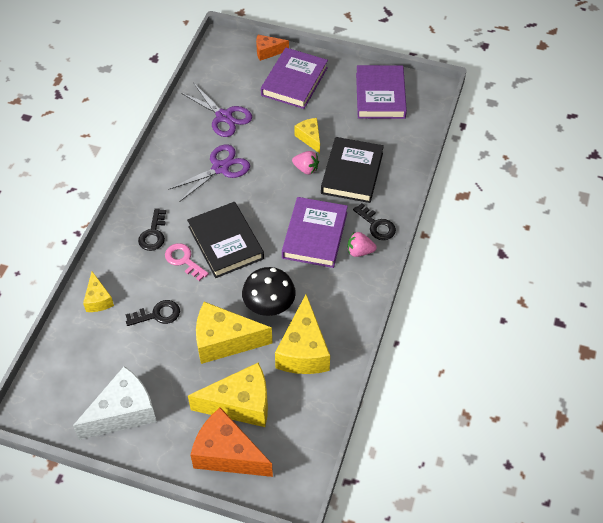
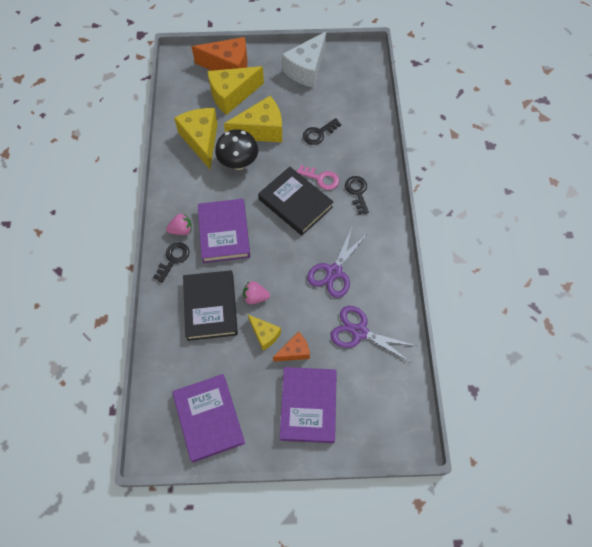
camera: 160 degrees right, 10 degrees up
(98, 299) = (367, 131): yellow cheese -> none
(268, 52) = (355, 441): orange cheese -> orange cheese (294, 351)
(376, 225) = (173, 259): black key -> black key turned 90 degrees clockwise

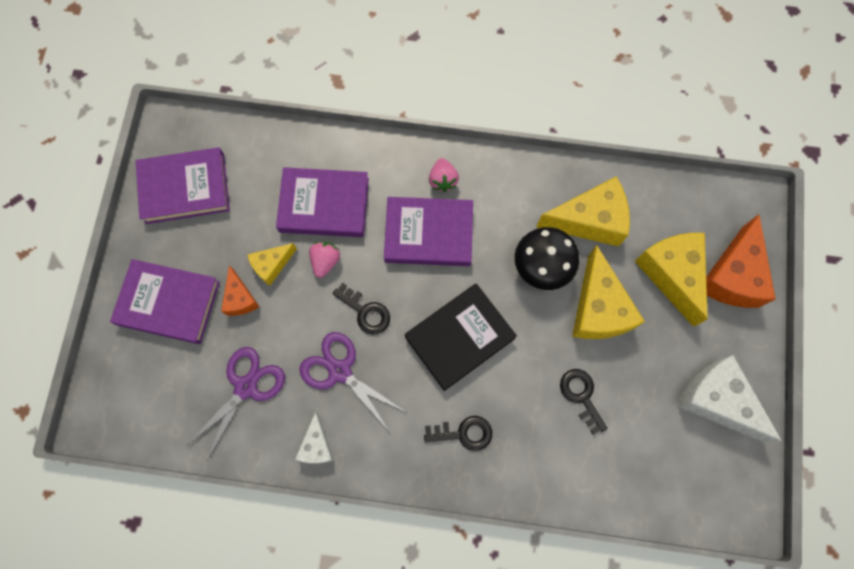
camera: 100 degrees right, 10 degrees up
(173, 259) = (401, 166): black key -> black key (365, 311)
(210, 307) = (324, 205): black book -> purple book
(321, 178) = (496, 383): pink key -> none
(387, 276) = (317, 445): none -> white cheese

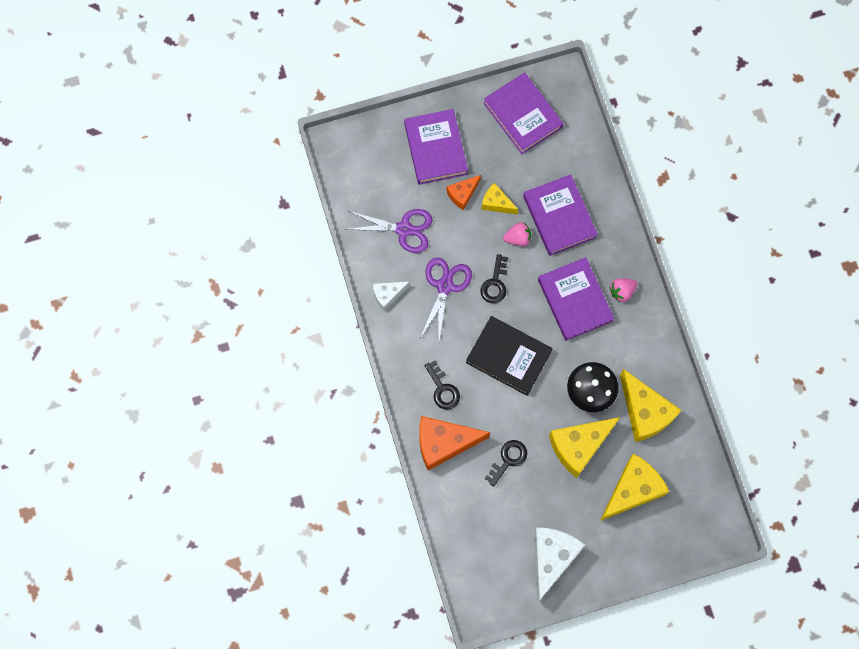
camera: 65 degrees right, 0 degrees up
(732, 276) = (654, 536): orange cheese -> orange cheese (444, 443)

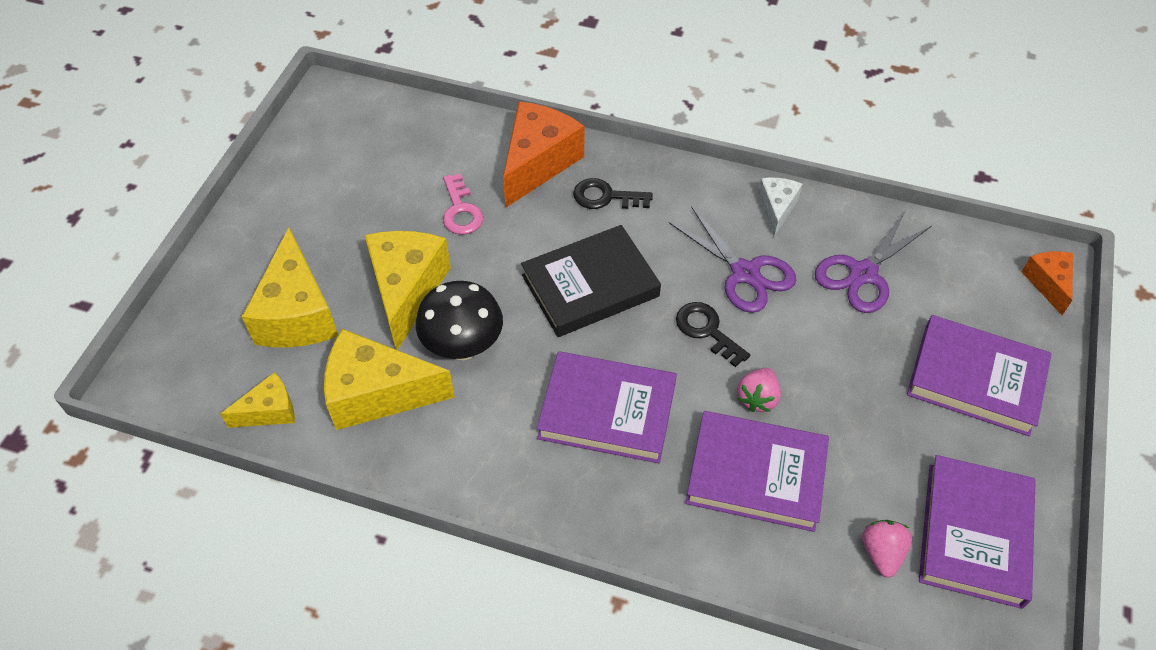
camera: 125 degrees right, 20 degrees down
(462, 194) = (876, 370): orange cheese -> orange cheese (1048, 283)
(496, 203) = (834, 404): yellow cheese -> yellow cheese (269, 411)
(508, 459) = (461, 210): black key -> pink key
(522, 115) = (974, 534): purple book -> purple book turned 75 degrees counterclockwise
(551, 558) = (309, 185): white cheese -> none
(622, 291) = (572, 482): pink strawberry -> pink strawberry (881, 553)

